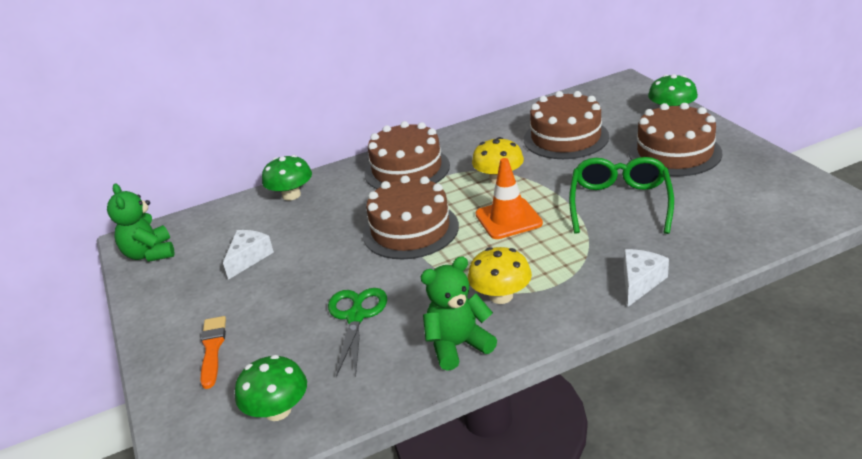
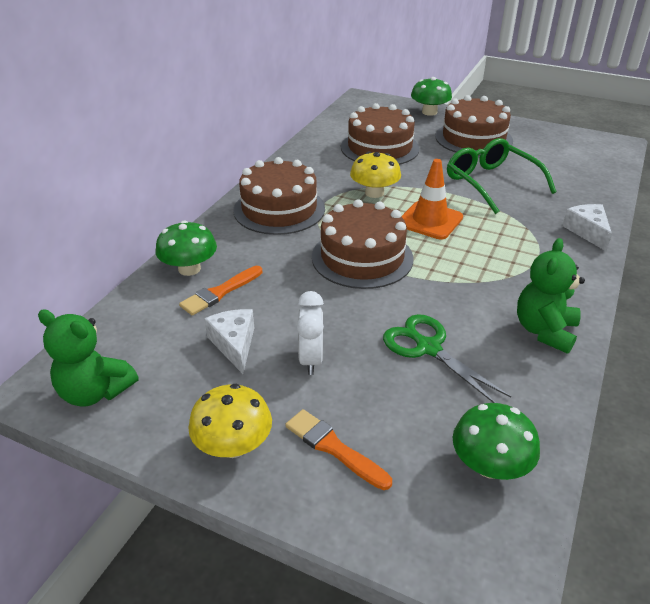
camera: 45 degrees left, 5 degrees up
(275, 288) = (311, 359): none -> white clock
(286, 219) = (220, 292): none -> orange brush
(501, 296) = (515, 279): yellow mushroom -> yellow mushroom (233, 445)

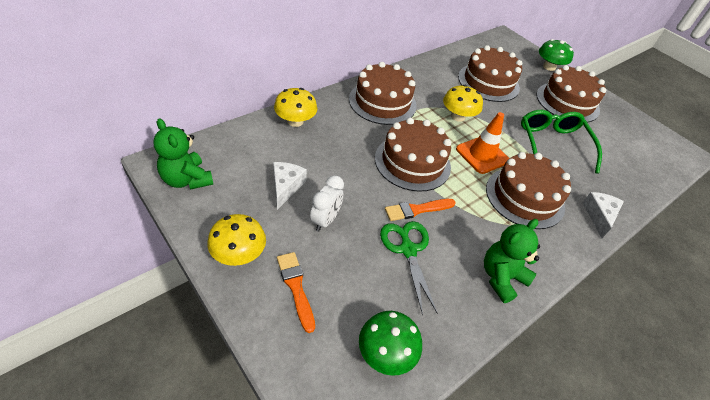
camera: 20 degrees right, 10 degrees up
(189, 269) = (295, 121): green mushroom -> yellow mushroom
(220, 292) = (302, 146): orange brush -> orange brush (417, 210)
(504, 243) = (525, 197): none -> brown cake

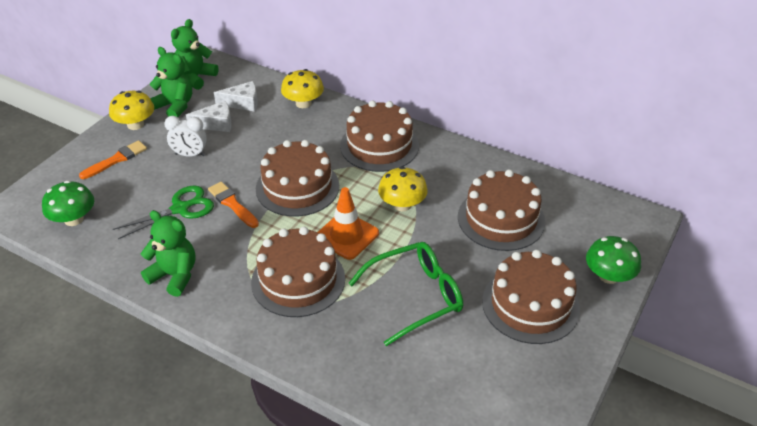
camera: 75 degrees right, 5 degrees down
(229, 210) = (175, 106): none -> green teddy bear
(599, 216) = (306, 351): white cheese -> white cheese (243, 103)

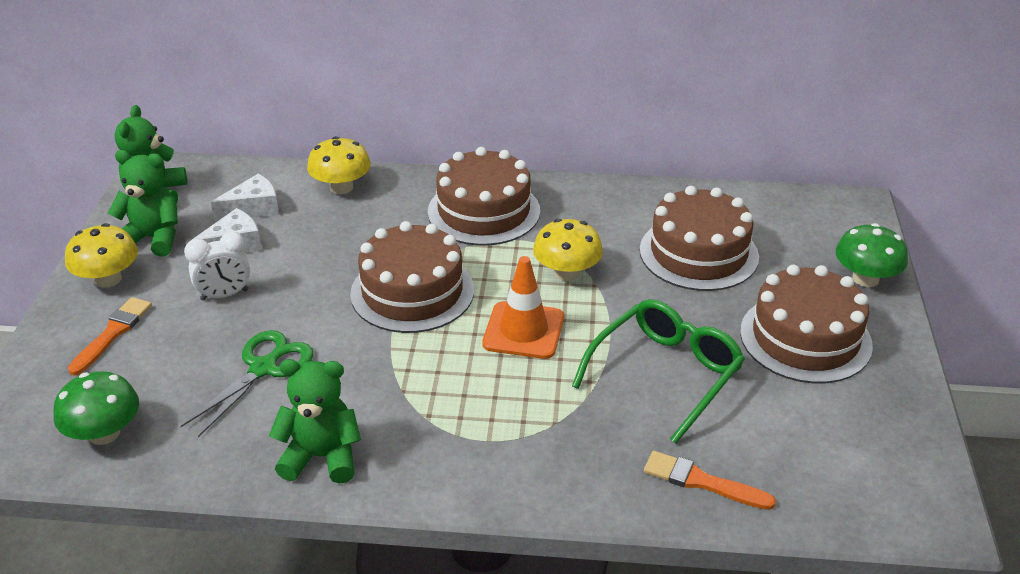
camera: 25 degrees left, 5 degrees down
(232, 204) = (336, 339): orange brush -> orange brush (702, 482)
(298, 280) = (501, 405): brown cake -> none

